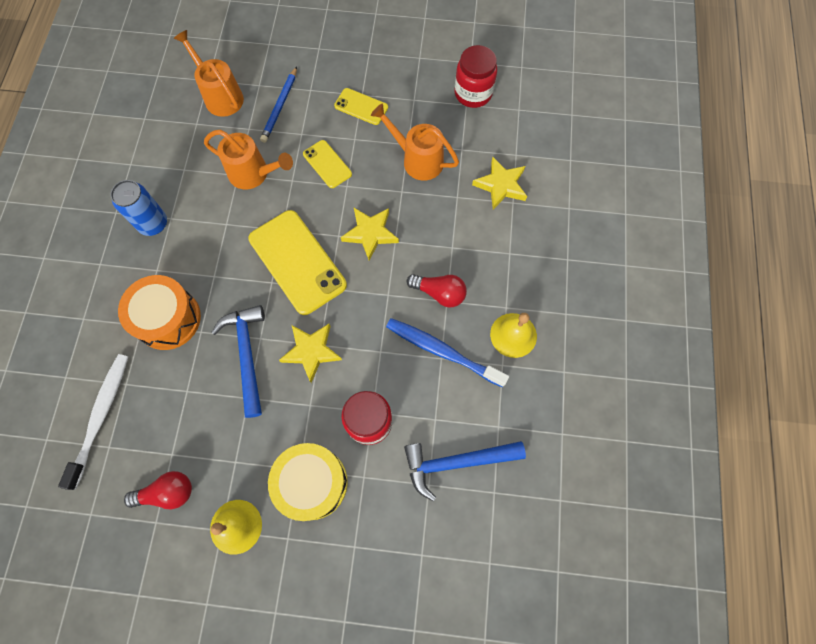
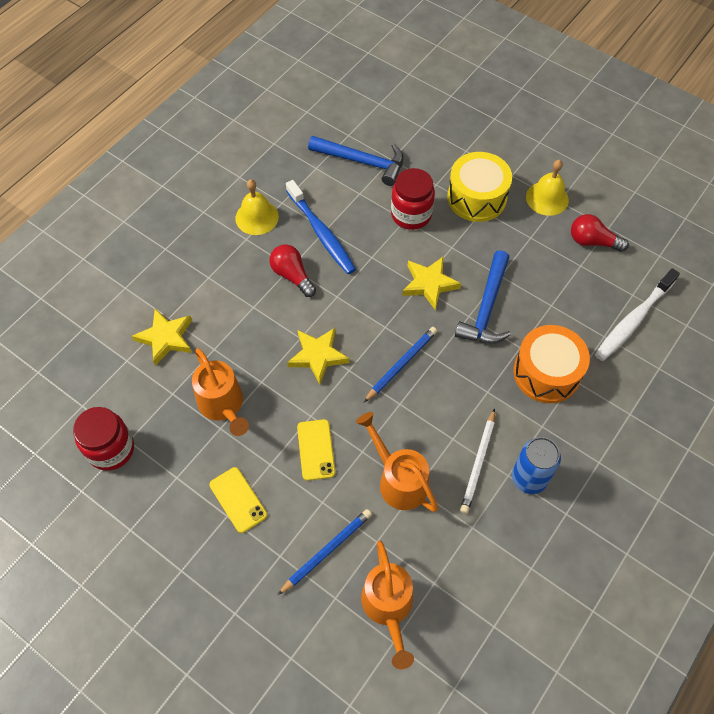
camera: 150 degrees left, 10 degrees down
(198, 215) = (478, 463): none -> white pencil
(297, 262) = (401, 364): yellow phone -> blue pencil

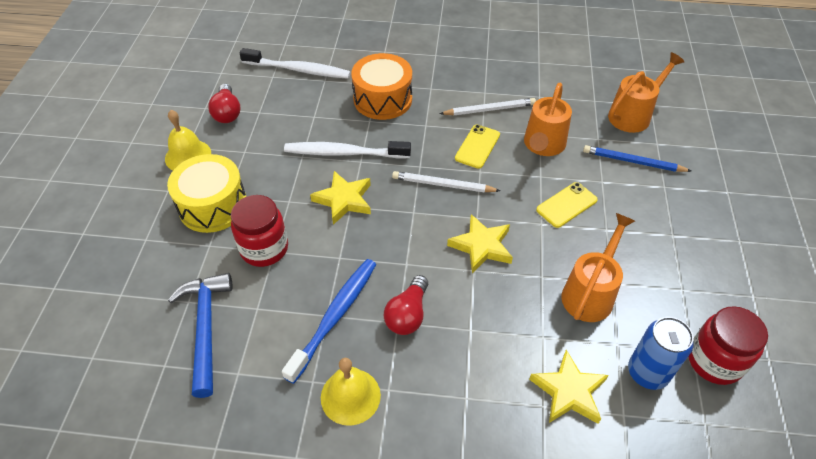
camera: 120 degrees left, 10 degrees down
(238, 500) = (654, 234): yellow phone -> yellow phone (477, 146)
(401, 364) = (443, 185): blue pencil -> white pencil
(486, 308) = (344, 153): blue hammer -> white toothbrush
(529, 478) = (477, 82): blue can -> blue can (647, 373)

